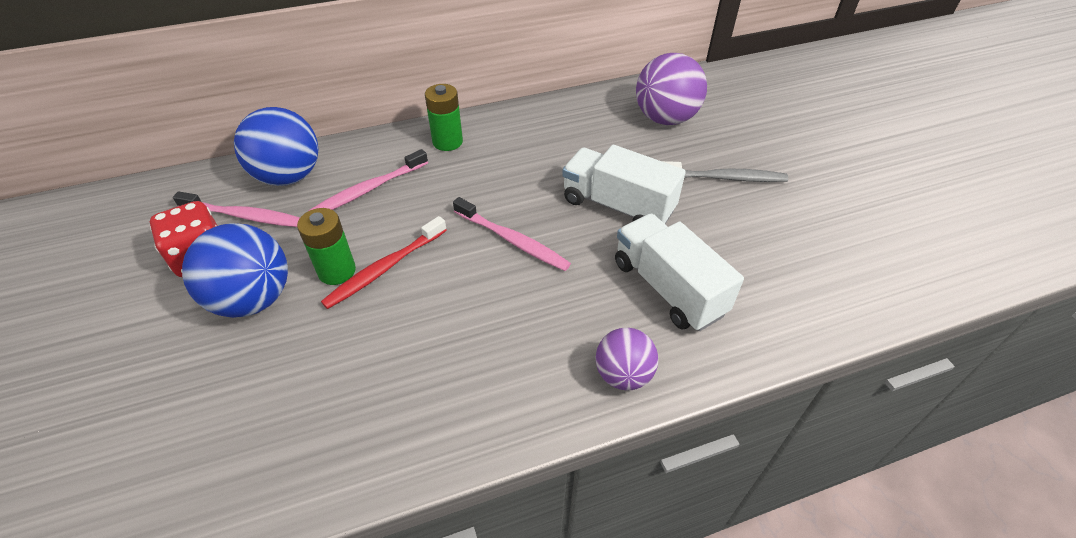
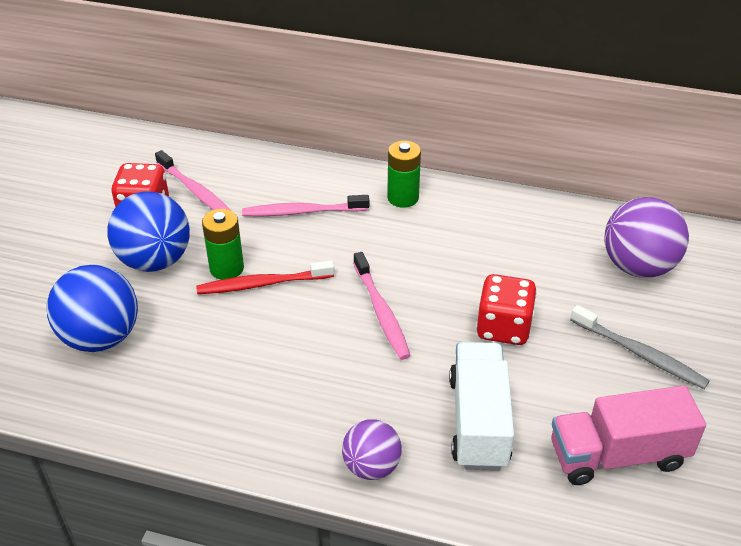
camera: 35 degrees right, 5 degrees down
(289, 176) = (251, 172): blue ball -> blue ball (101, 337)
(617, 206) = (503, 328): white truck -> red dice
(781, 258) = (617, 455): none -> pink truck

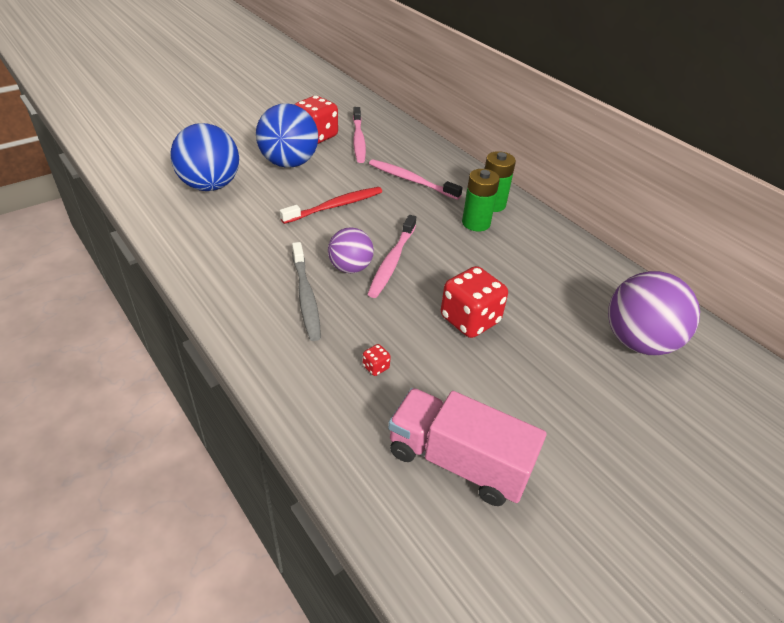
camera: 35 degrees right, 0 degrees up
(226, 268) = (324, 187): green battery -> green battery (476, 223)
(262, 284) = (335, 206): red toothbrush -> red toothbrush turned 120 degrees clockwise
(371, 466) = (269, 347): purple ball -> purple ball (350, 268)
(478, 421) = (376, 367): white truck -> red dice
(640, 354) = (566, 403): grey toothbrush -> grey toothbrush (306, 296)

